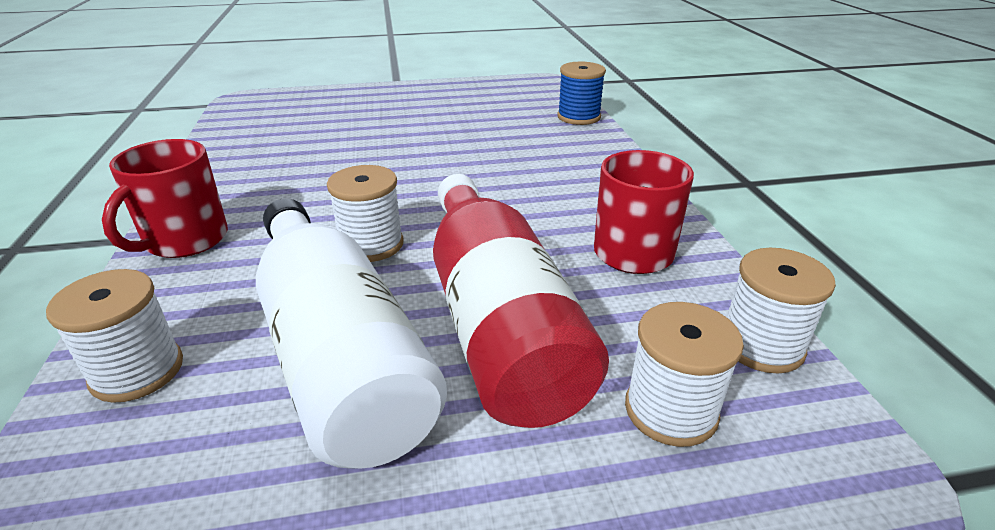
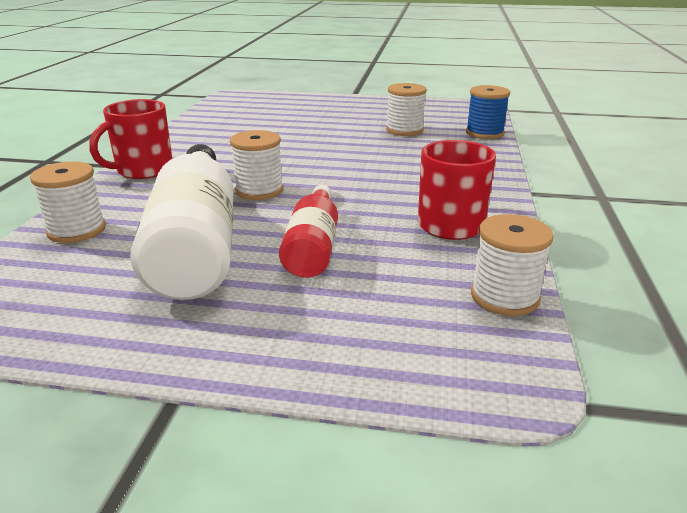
camera: 20 degrees right, 5 degrees down
(498, 321) = (313, 246): red bottle -> red bottle, size x0.58
(671, 410) = (396, 317): white spool -> white spool (404, 130)

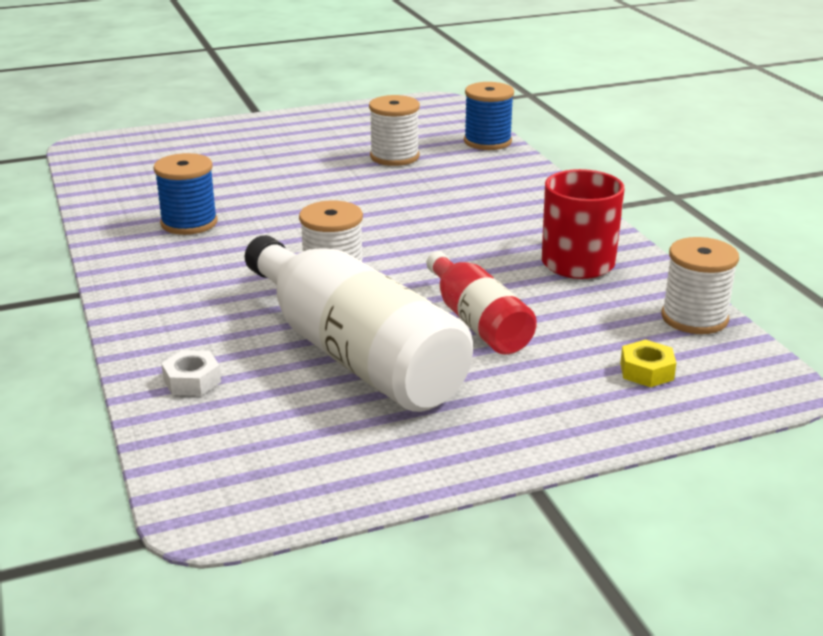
camera: 30 degrees left, 0 degrees up
(76, 230) = (192, 381): white spool -> white nut
(143, 170) = (147, 288): red mug -> none
(223, 141) = (189, 223): none -> blue spool
(401, 329) = (646, 371): none -> yellow nut

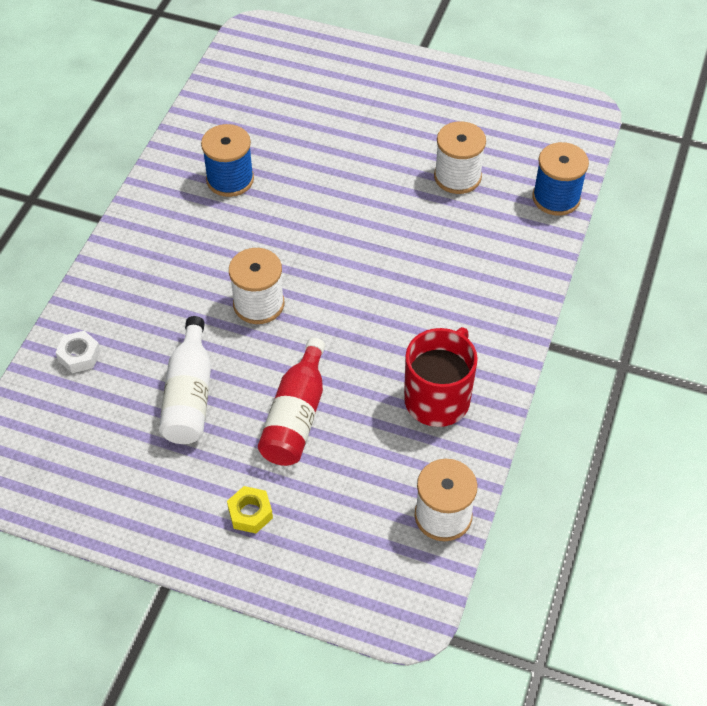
camera: 40 degrees right, 25 degrees up
(354, 354) = (189, 395): white bottle -> white bottle, size x0.58
(646, 371) = (343, 542): yellow nut -> yellow nut (250, 513)

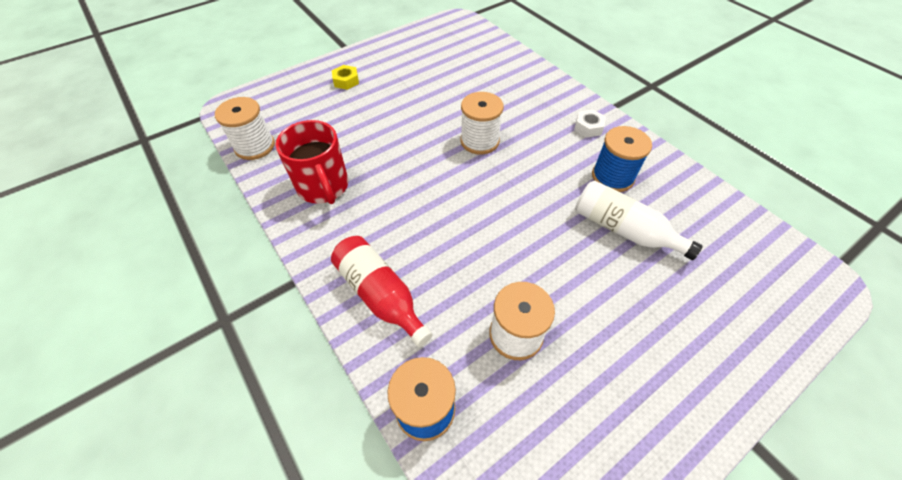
camera: 125 degrees right, 0 degrees up
(79, 356) = (504, 63): white nut -> white nut (588, 127)
(189, 395) = (439, 88): white bottle -> white bottle (623, 230)
(296, 416) = (382, 120): red bottle -> red bottle (380, 295)

